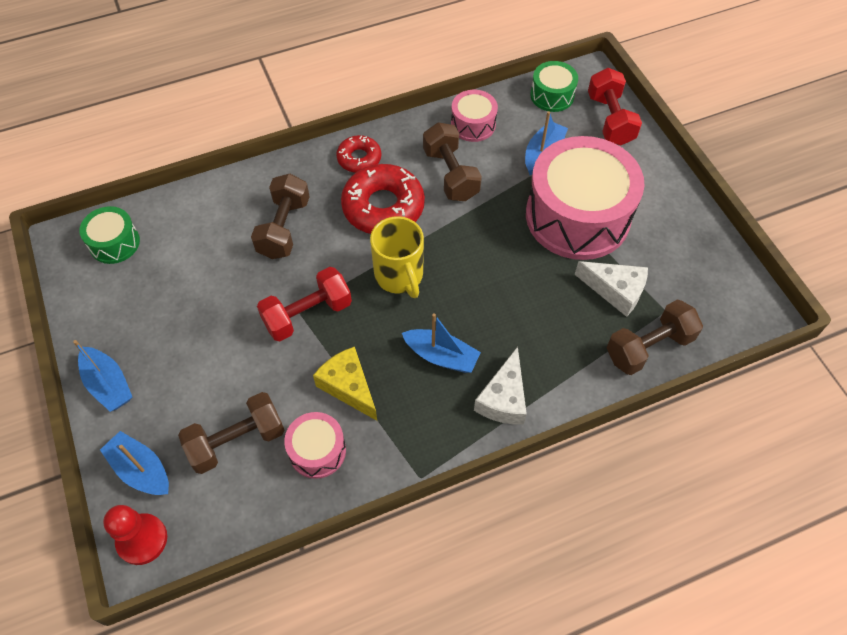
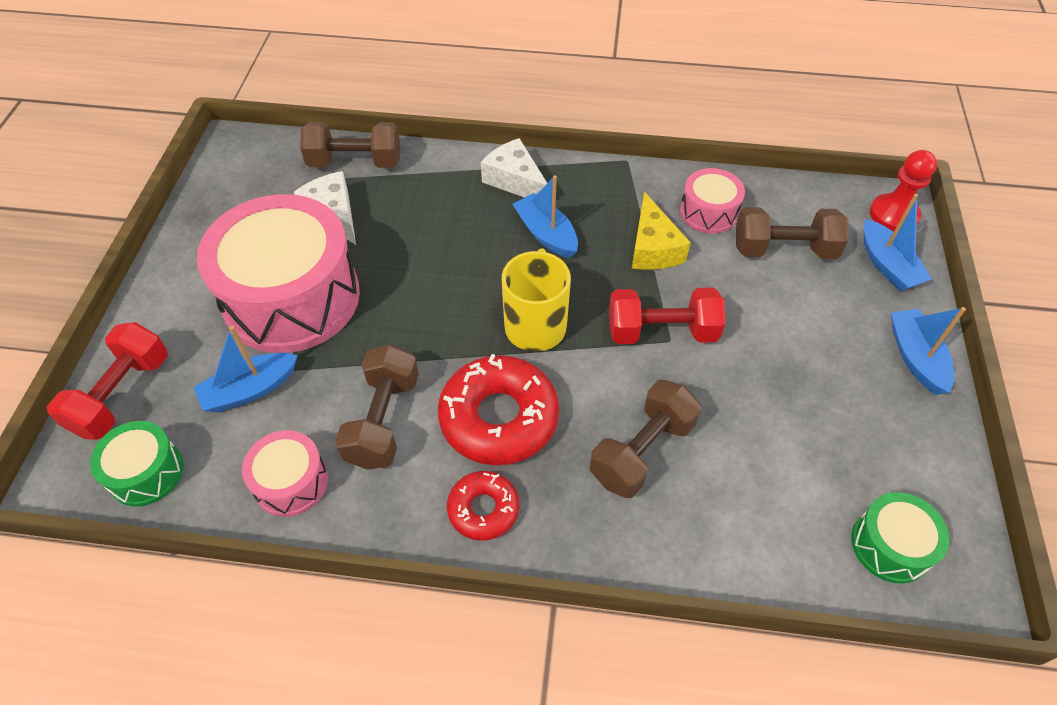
camera: 150 degrees left, 5 degrees down
(503, 398) = (515, 181): white cheese -> white cheese turned 90 degrees counterclockwise

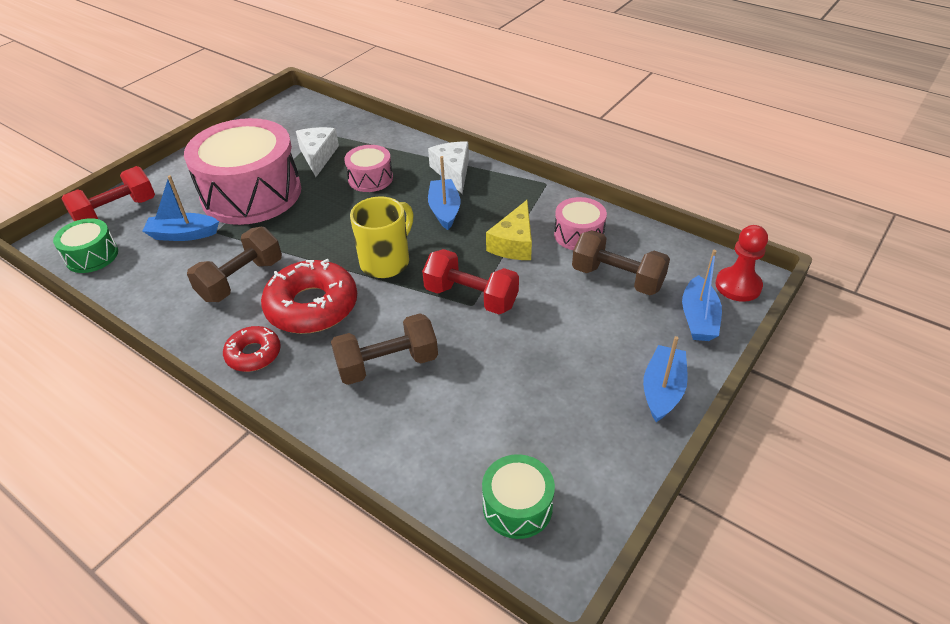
camera: 30 degrees right, 10 degrees down
(291, 482) = (159, 292): pink drum -> pink drum (370, 178)
(355, 162) = (358, 131): brown dumbbell -> none

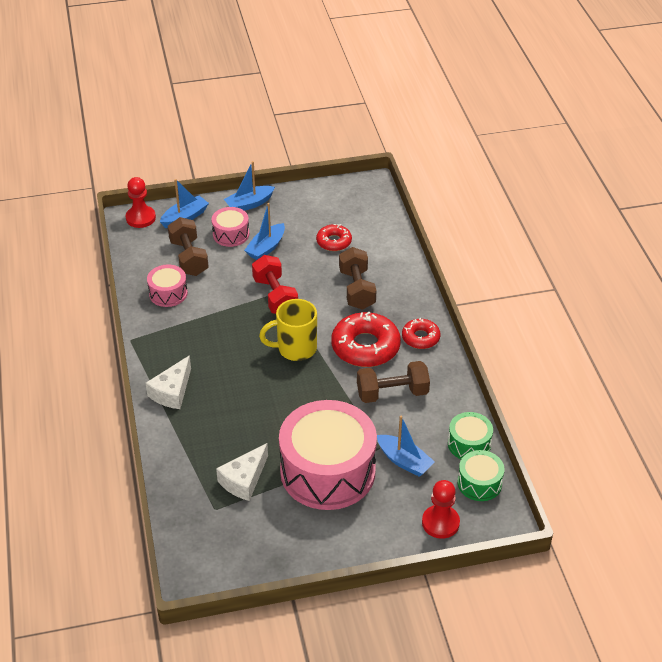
camera: 140 degrees left, 0 degrees up
(116, 212) = (440, 523): red dumbbell -> red pawn
(370, 178) = (232, 426): pink drum -> pink drum (231, 234)
(387, 364) = (357, 289): brown dumbbell -> brown dumbbell turned 60 degrees clockwise
(444, 210) = (218, 363): blue boat -> blue boat (266, 248)
(488, 411) = (334, 242): none -> red donut
(514, 243) = (210, 312): yellow cheese -> none
(517, 506) = (363, 206): green drum -> green drum (469, 444)

